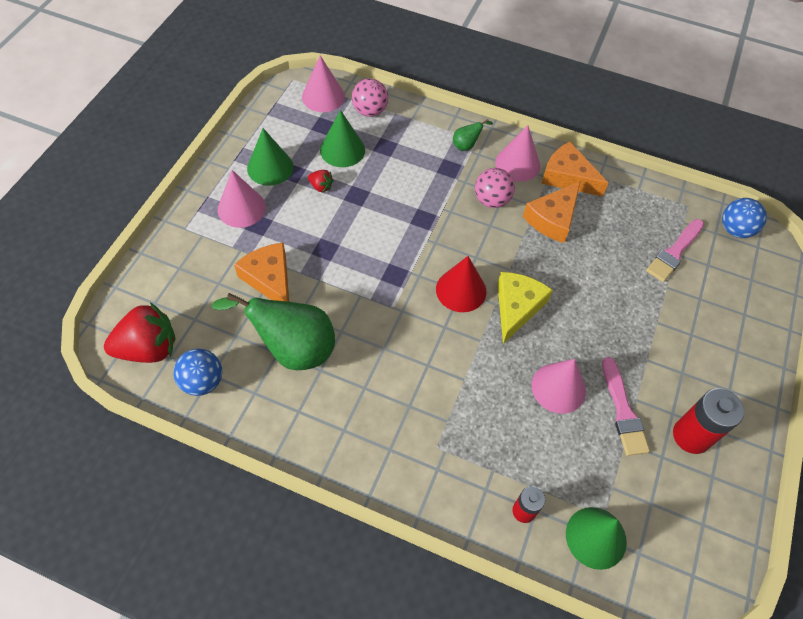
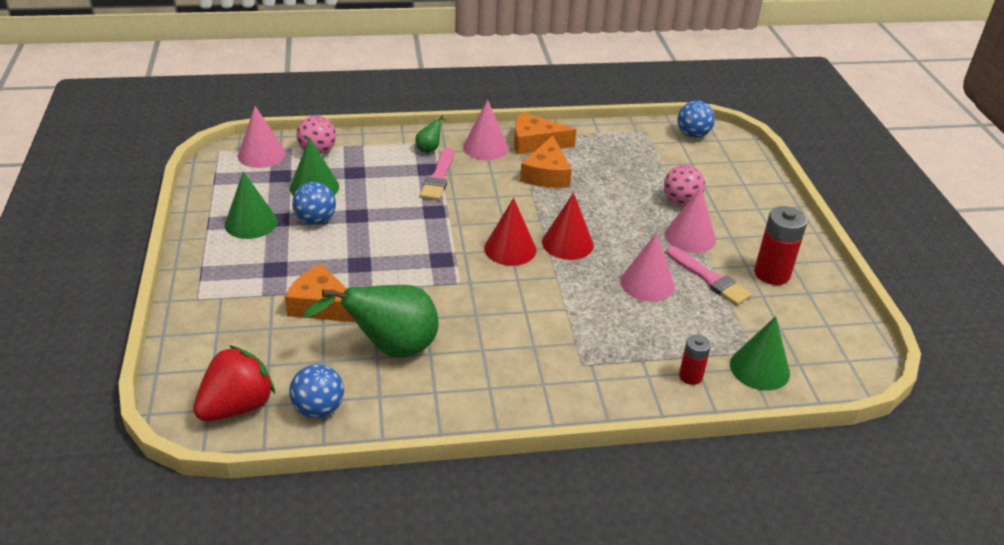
camera: 30 degrees left, 20 degrees down
(241, 208) = (246, 263): pink cone -> pink cone (690, 237)
(321, 186) = (315, 220): red strawberry -> blue ball
(491, 200) = (484, 179): pink ball -> pink ball (681, 201)
(517, 307) = (567, 243): yellow cheese -> red cone
(674, 252) = (660, 164): pink brush -> pink brush (438, 177)

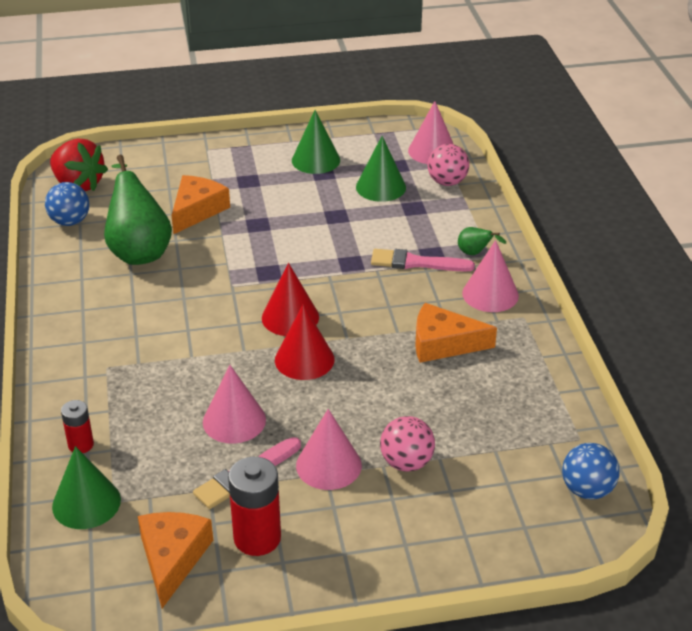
camera: 90 degrees right, 0 degrees up
(315, 220) = (324, 193): blue ball -> none
(535, 143) = (513, 334): orange cheese -> orange cheese (172, 558)

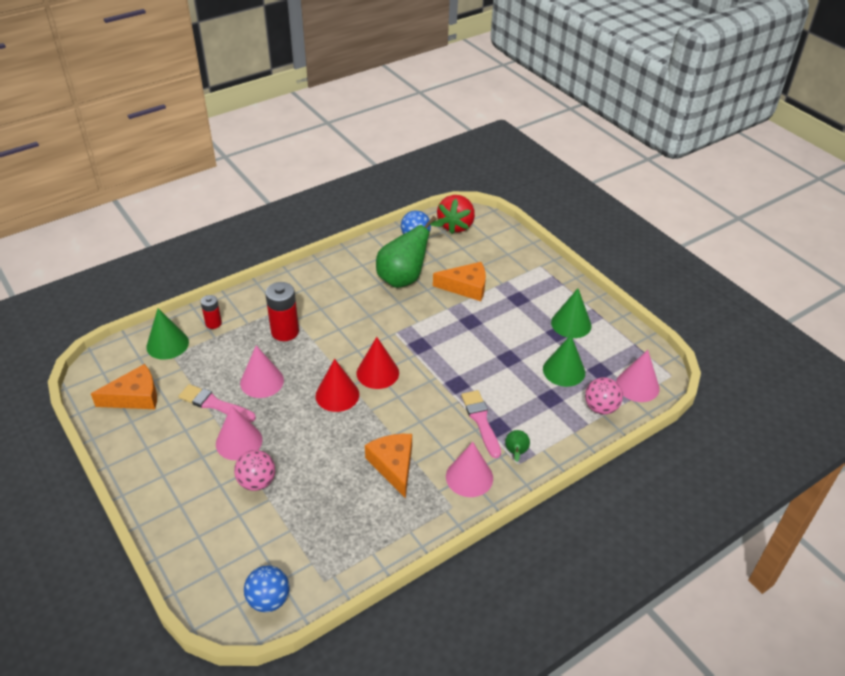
camera: 65 degrees right, 5 degrees up
(257, 538) = (162, 428): red battery -> red battery (285, 332)

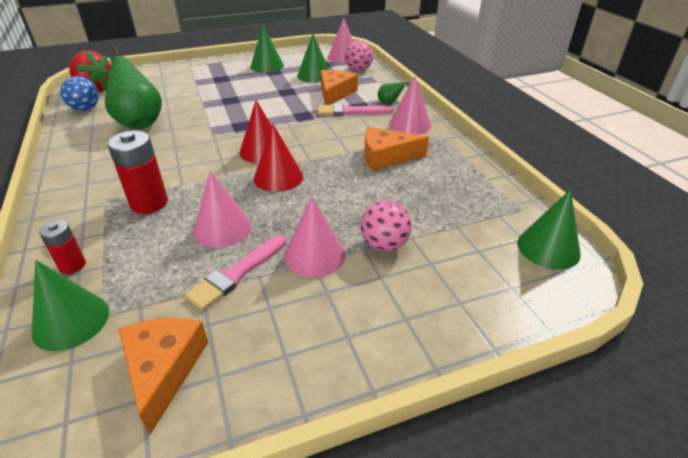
camera: 75 degrees left, 5 degrees down
(269, 600) = (548, 248): blue ball -> green cone
(466, 287) = (184, 96): orange cheese -> orange cheese (335, 93)

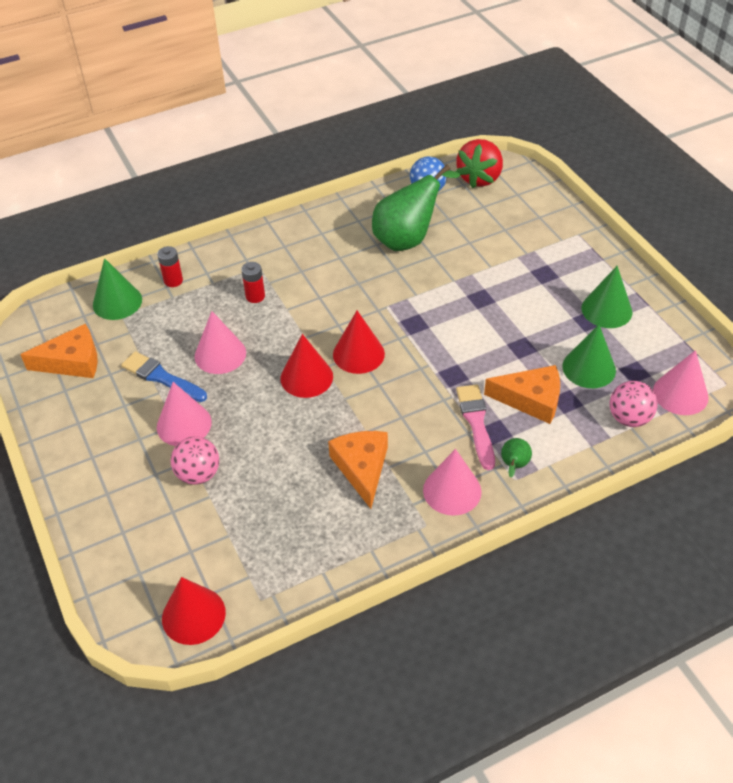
camera: 85 degrees right, 10 degrees up
(149, 203) = (255, 296): red battery -> red battery, size x0.58
(236, 274) = (161, 377): pink brush -> blue brush
(548, 248) = (193, 615): green cone -> red cone

